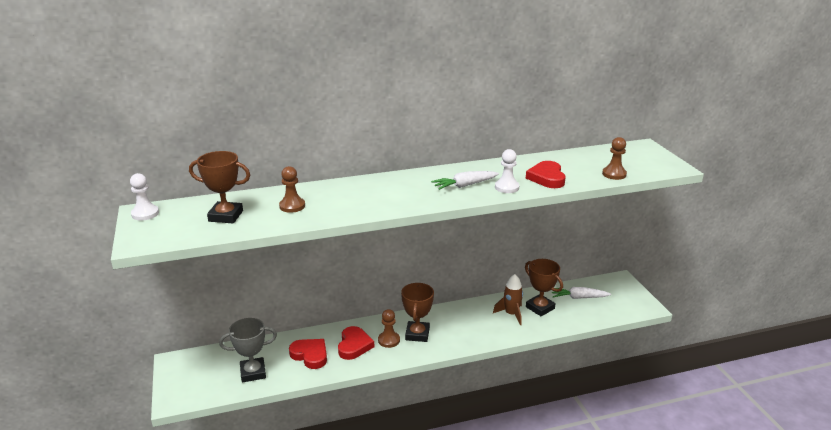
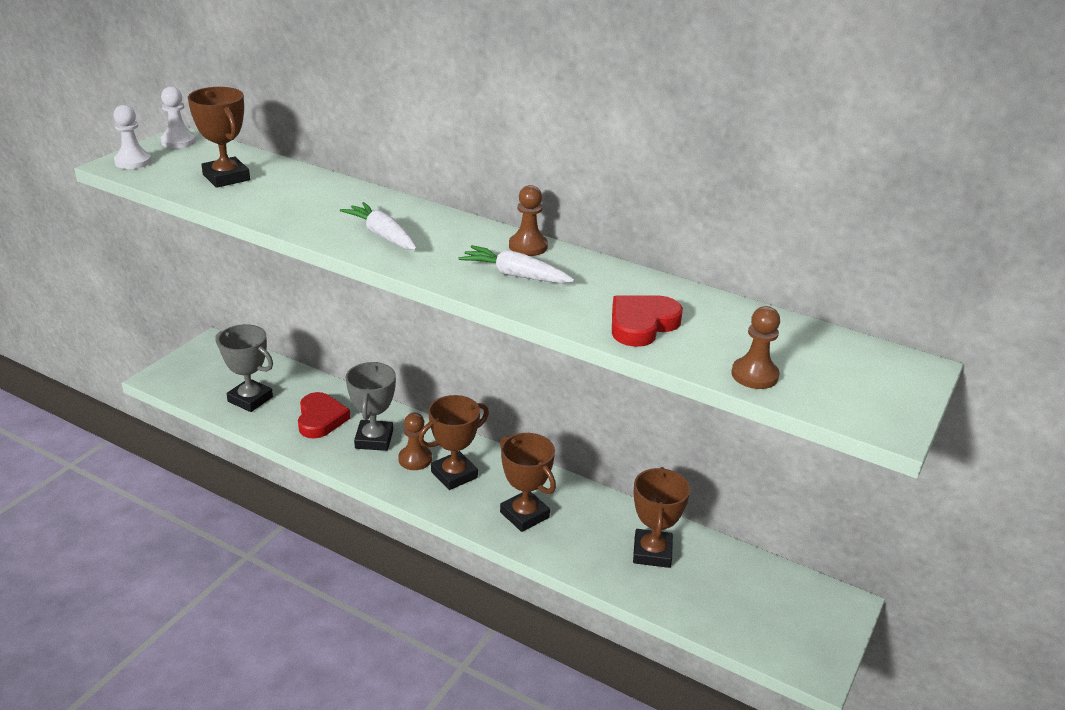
camera: 45 degrees right, 5 degrees up
(292, 206) = (297, 199): brown pawn -> brown pawn (528, 246)
(354, 345) = (374, 439): red heart -> grey trophy
(473, 329) = (524, 515): none -> brown trophy
(506, 187) = (559, 305): white pawn -> white pawn (133, 162)
(511, 314) = (600, 533): brown rocket -> none
(578, 297) = (731, 579): white carrot -> white carrot (382, 235)

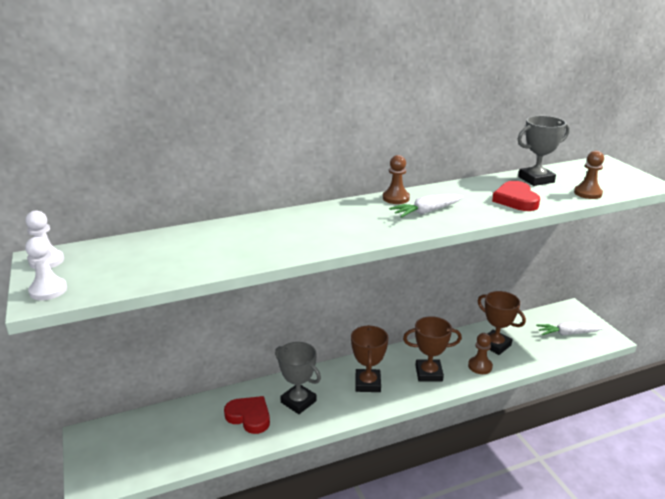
camera: 50 degrees left, 5 degrees down
(226, 177) = (149, 259): brown trophy -> none
(250, 399) = (184, 443): grey trophy -> grey trophy (536, 179)
(382, 235) = (325, 232): white carrot -> white carrot (567, 334)
(415, 459) = (337, 393): brown pawn -> brown pawn (480, 366)

